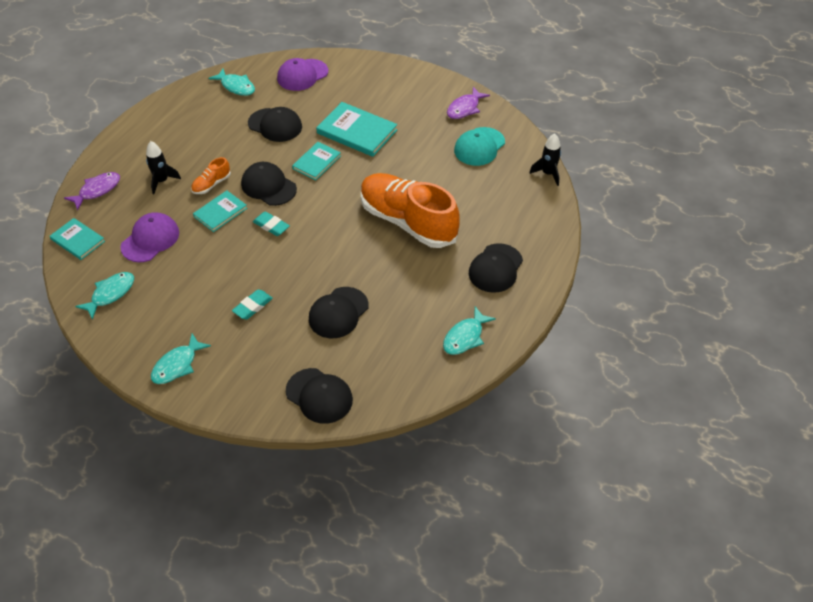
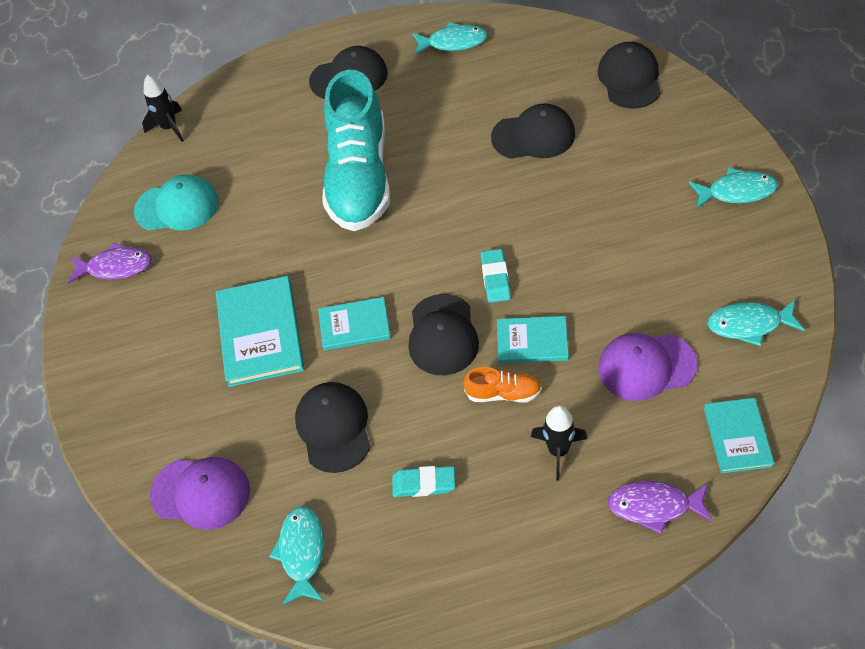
camera: 125 degrees left, 5 degrees up
(253, 306) = (607, 199): turquoise eraser -> turquoise eraser (424, 484)
(408, 222) = (359, 177): orange shoe -> turquoise shoe

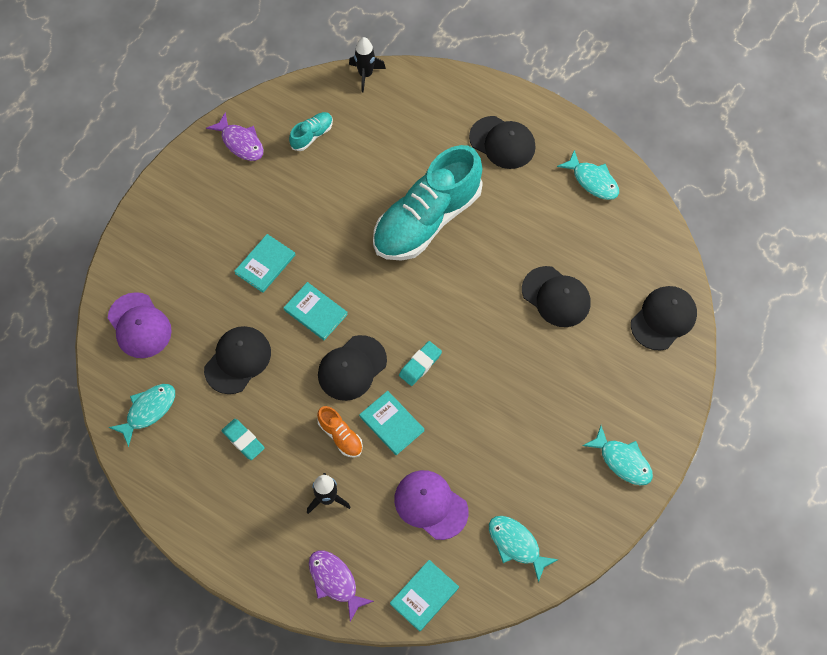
camera: 40 degrees right, 10 degrees up
(177, 206) = (312, 135): turquoise cap -> turquoise shoe
(260, 333) = (265, 264): turquoise book -> turquoise book, size x0.62

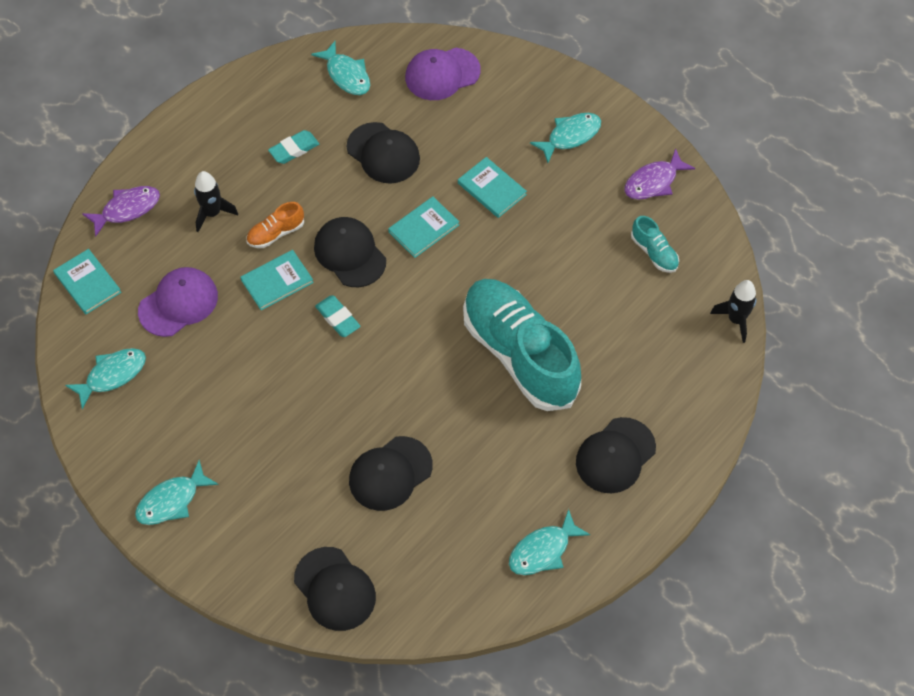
camera: 100 degrees right, 5 degrees down
(200, 210) = (570, 136): none -> turquoise fish

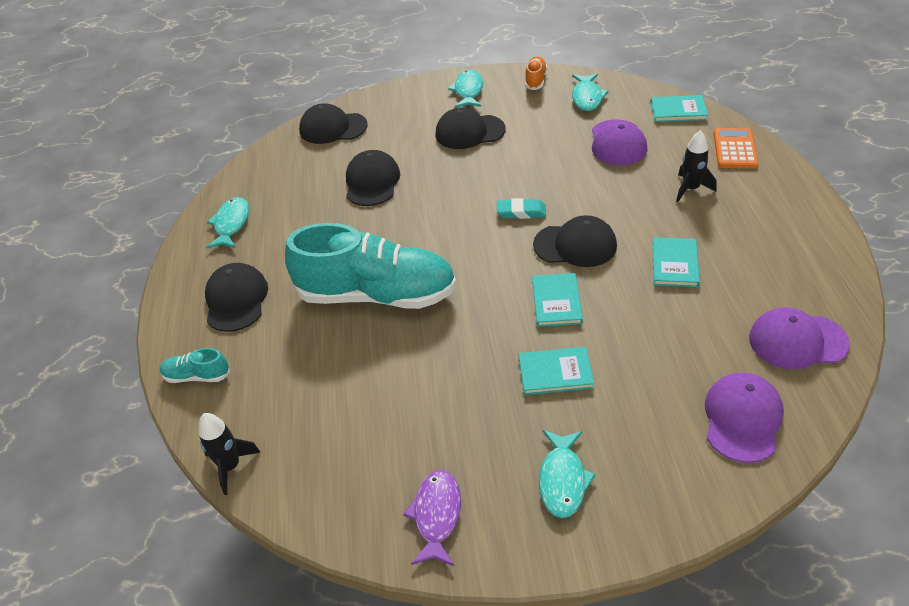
camera: 135 degrees right, 15 degrees down
(127, 209) = (735, 149): purple fish -> orange calculator
(276, 233) = (637, 214): orange shoe -> orange shoe (535, 80)
(277, 281) = (588, 196): turquoise book -> turquoise book (675, 264)
(294, 149) = (723, 262): turquoise eraser -> none
(346, 75) = (797, 341): turquoise fish -> purple cap
(383, 153) = (668, 318): black cap -> black cap (469, 132)
(654, 252) = (362, 453): turquoise shoe -> turquoise shoe (197, 376)

